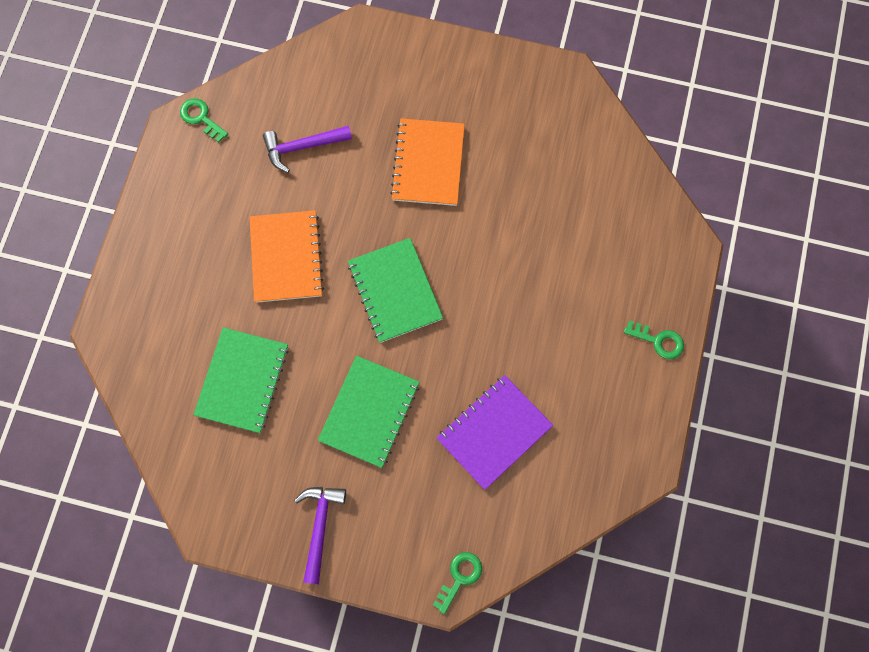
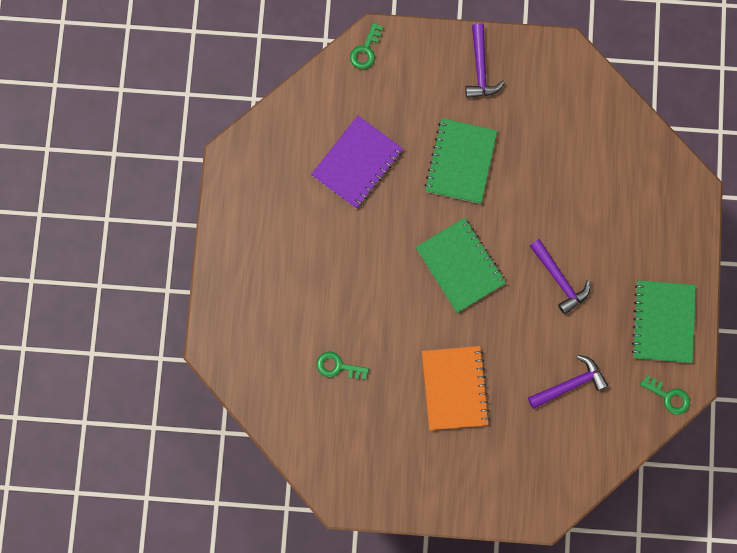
camera: 170 degrees right, 5 degrees up
(242, 381) = (569, 169): green notebook -> green notebook (663, 322)
(286, 257) = (559, 279): orange notebook -> purple hammer
(658, 341) = (232, 261): green key -> green key (338, 366)

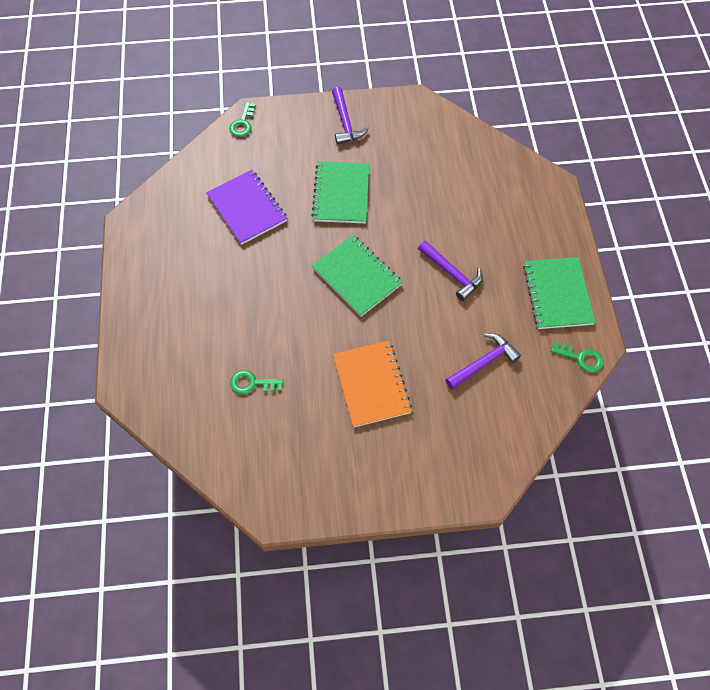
camera: 10 degrees left, 15 degrees down
(357, 163) = (247, 208): purple notebook -> purple notebook turned 60 degrees counterclockwise

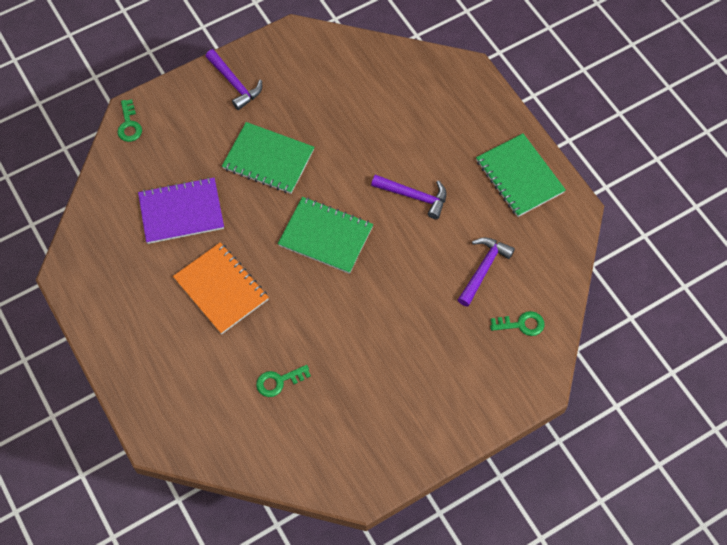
camera: 25 degrees left, 0 degrees up
(247, 208) = (181, 212): purple notebook -> purple notebook turned 45 degrees counterclockwise
(341, 194) = (268, 159): green notebook -> green notebook turned 45 degrees counterclockwise
(371, 384) = (391, 333): orange notebook -> orange notebook (221, 289)
(581, 358) = (567, 228): green key -> green key (521, 324)

